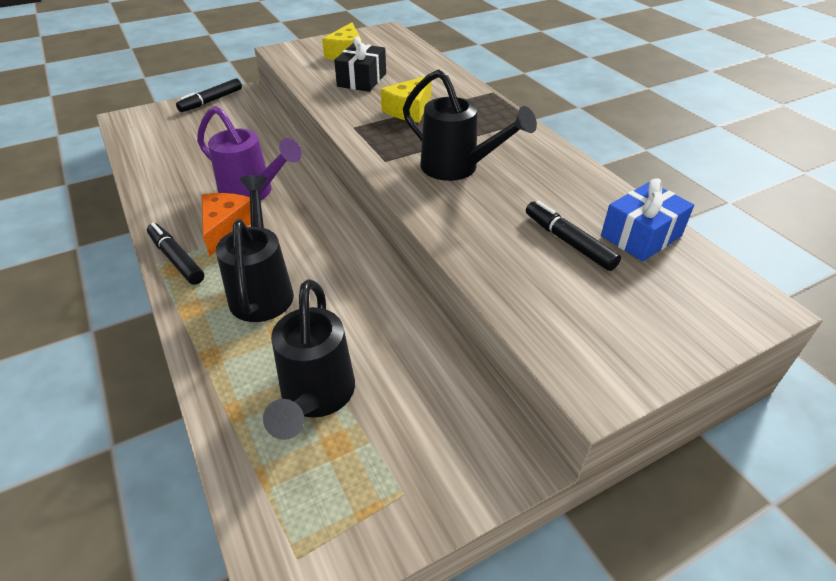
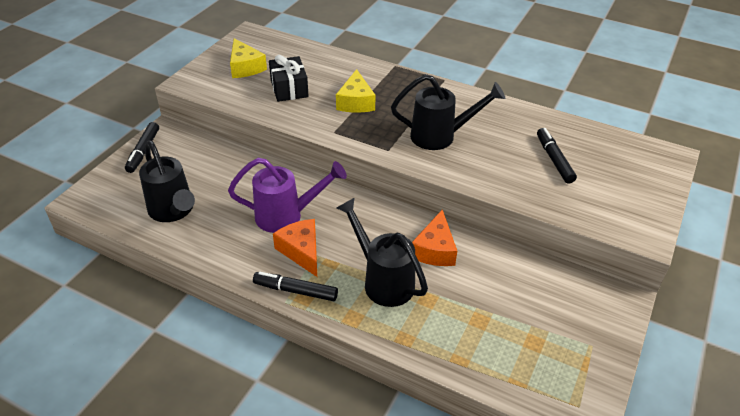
camera: 35 degrees left, 0 degrees up
(315, 399) = (495, 326): black watering can -> black watering can (173, 212)
(350, 286) = (435, 250): none -> orange cheese
(569, 242) = (554, 160): black marker -> black marker turned 60 degrees clockwise
(641, 236) = (584, 139): blue gift -> none

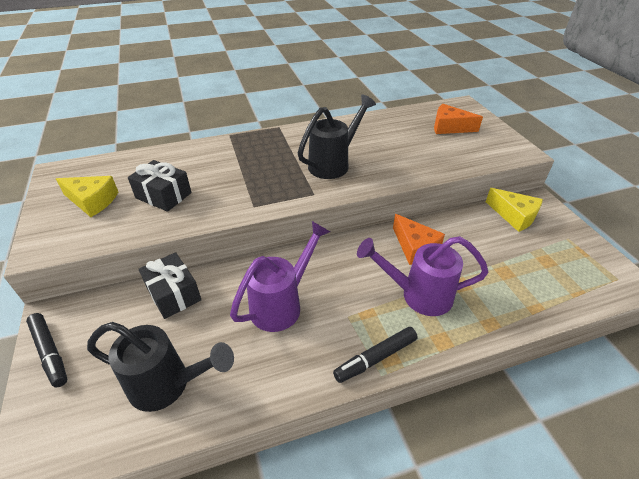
camera: 45 degrees left, 0 degrees up
(235, 163) = (173, 294): none -> black gift
(301, 251) = (333, 322): orange cheese -> orange cheese (449, 127)
(356, 102) = (237, 175): yellow cheese -> yellow cheese (514, 216)
(382, 280) = (417, 295): black watering can -> purple watering can
(554, 160) = (418, 139): black marker -> none

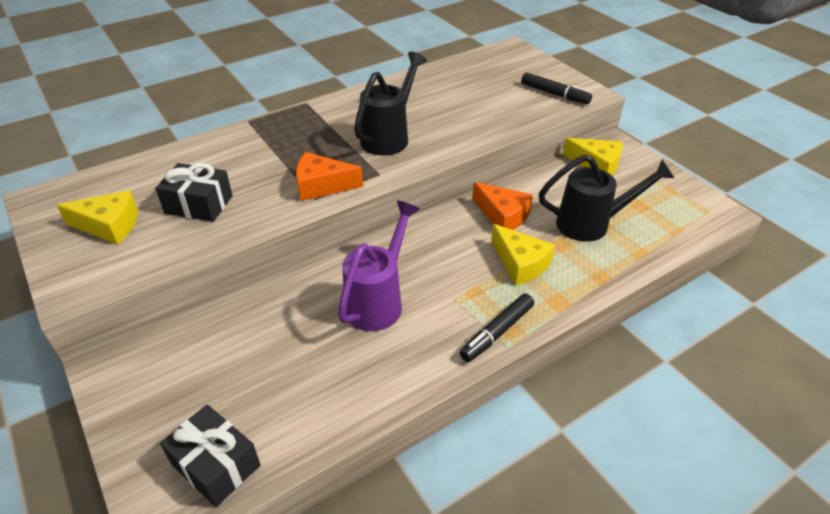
camera: 15 degrees left, 0 degrees up
(50, 352) = (126, 405): black marker -> black marker (554, 94)
(169, 385) = (285, 406): black watering can -> black watering can (592, 224)
(173, 294) = (248, 315): black gift -> black gift (216, 465)
(417, 295) = (520, 263): purple watering can -> yellow cheese
(449, 127) = (505, 76): orange cheese -> orange cheese (322, 186)

